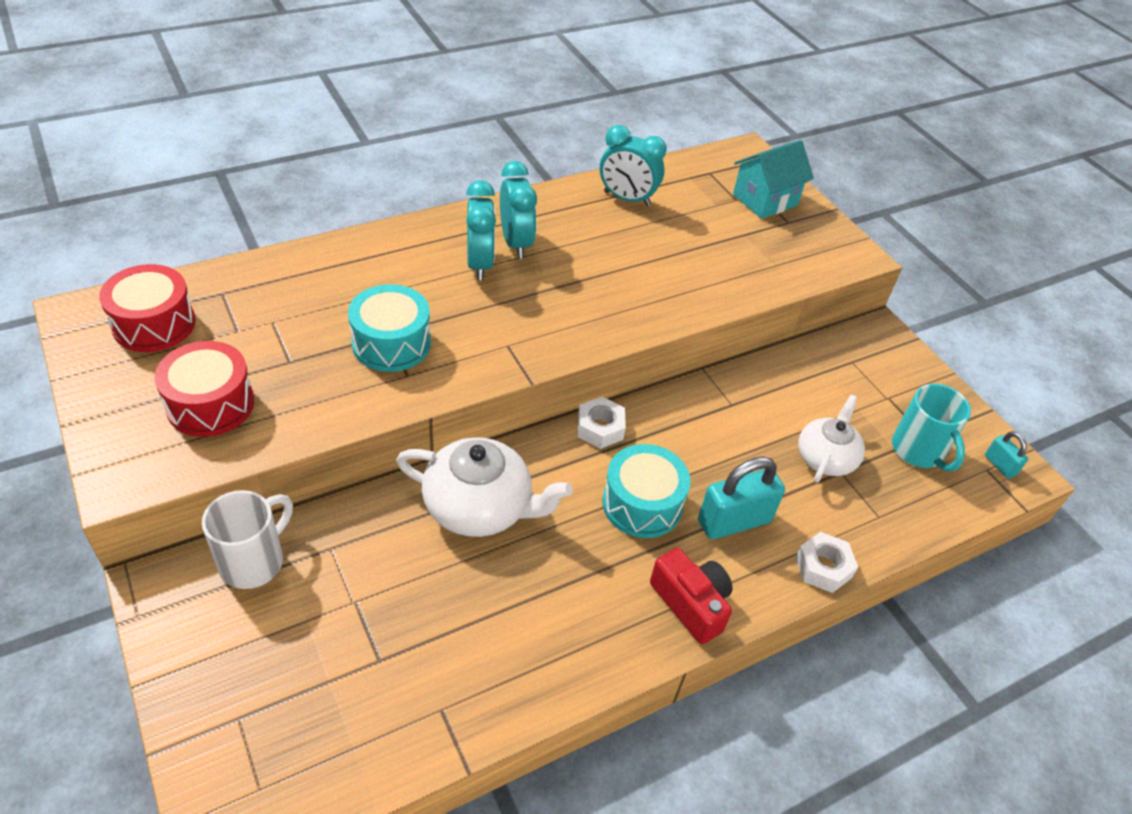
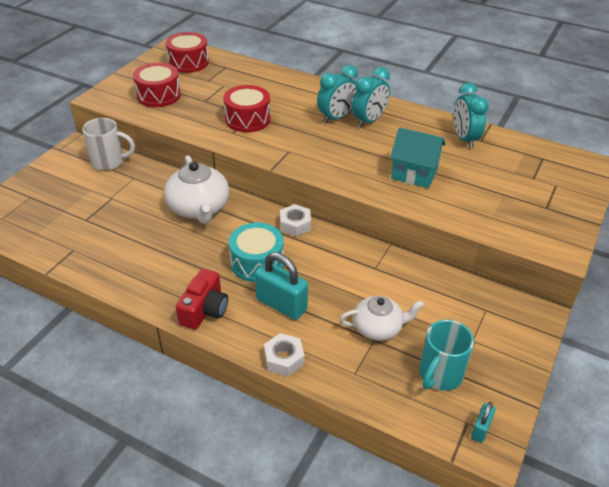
camera: 60 degrees right, 5 degrees down
(391, 343) = (247, 119): turquoise drum -> red drum
(765, 200) = (553, 189): turquoise house -> turquoise house (414, 173)

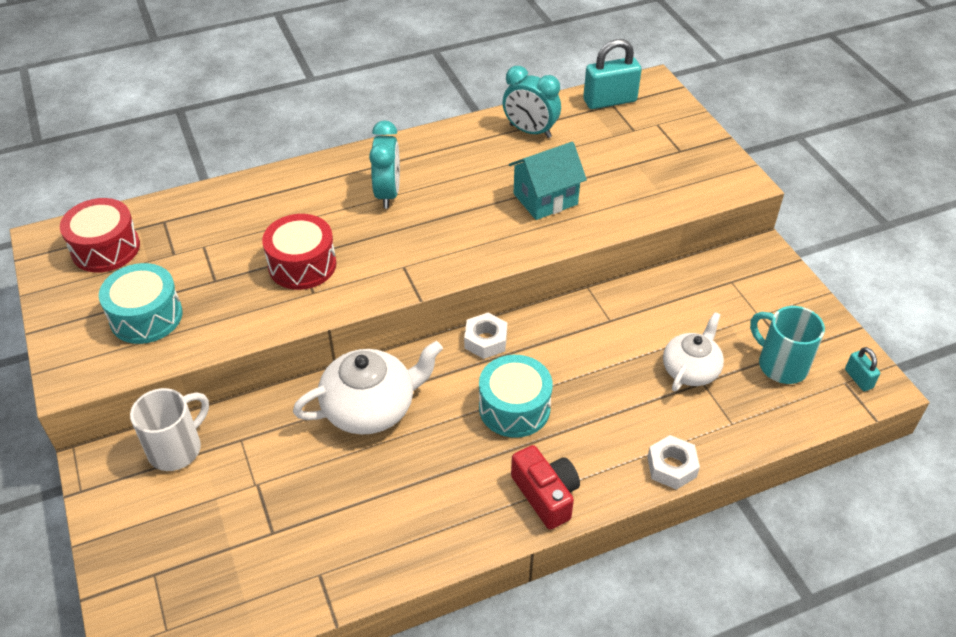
camera: 50 degrees left, 5 degrees up
(158, 95) = (146, 316): red drum -> turquoise drum
(199, 208) = (371, 407): white teapot -> white teapot turned 45 degrees counterclockwise
(281, 304) = (595, 425): turquoise padlock -> turquoise padlock (609, 101)
(369, 121) = (422, 174): turquoise clock -> none
(439, 375) = (781, 365): turquoise mug -> turquoise mug turned 150 degrees clockwise

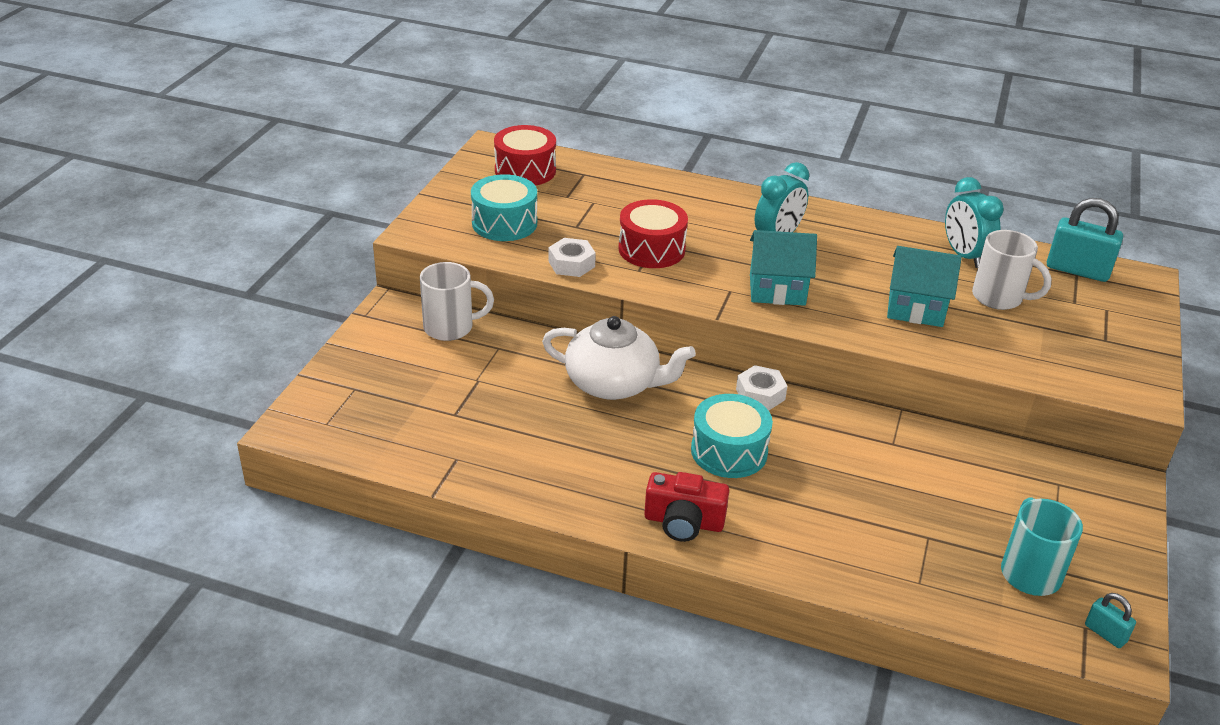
camera: 40 degrees right, 10 degrees down
(436, 243) = (777, 290): none -> turquoise house
(546, 495) = (683, 522): red camera -> red camera turned 90 degrees clockwise
(587, 155) = (999, 298): none -> white mug
(671, 467) = (819, 574): white nut -> white nut (571, 264)
(691, 369) = (928, 521): white teapot -> none
(858, 379) = (1105, 633): turquoise padlock -> turquoise padlock turned 60 degrees counterclockwise

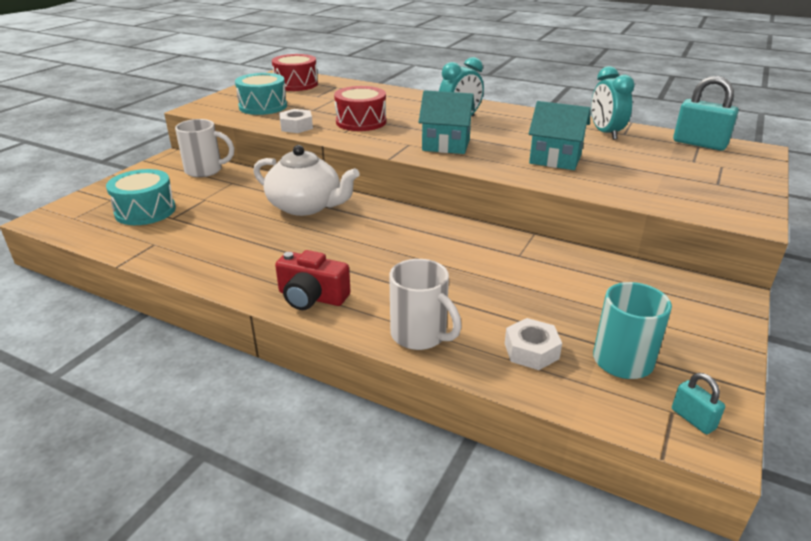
camera: 10 degrees right, 5 degrees down
(729, 451) = (375, 252): turquoise drum -> turquoise drum (145, 211)
(760, 394) = (419, 218): white nut -> white nut (531, 351)
(999, 298) = (628, 156): white mug -> white mug (420, 335)

